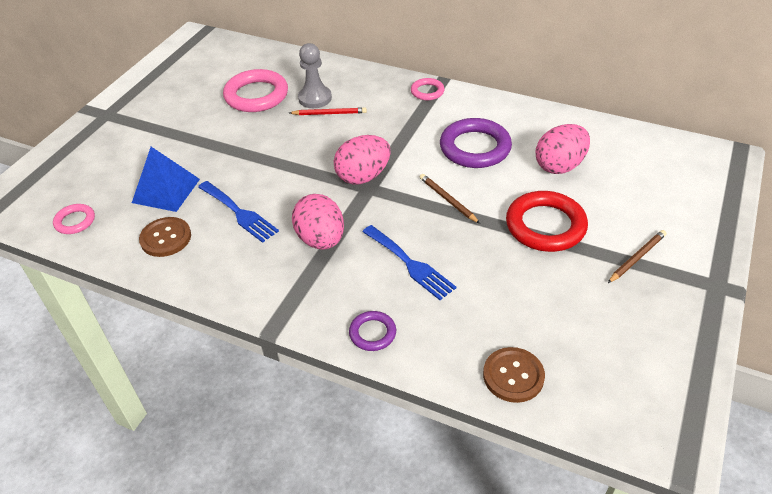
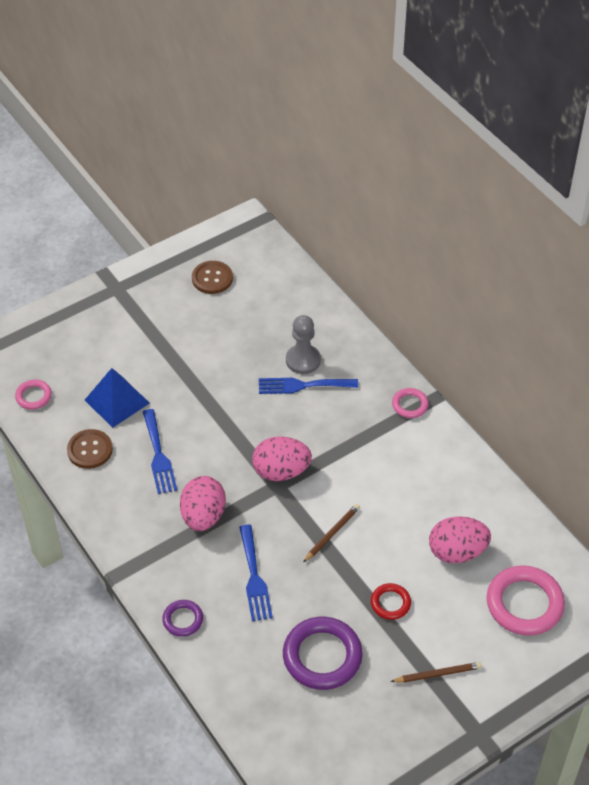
camera: 30 degrees right, 5 degrees up
(256, 95) = (254, 330): pink ring -> pink ring (524, 604)
(329, 113) = (302, 385): red pencil -> blue fork
(448, 200) = (332, 534): brown pencil -> brown pencil turned 45 degrees clockwise
(475, 148) = (399, 492): purple ring -> purple ring (322, 656)
(513, 376) = (255, 711): brown button -> brown button (212, 278)
(545, 226) = (390, 603): red ring -> red ring, size x0.52

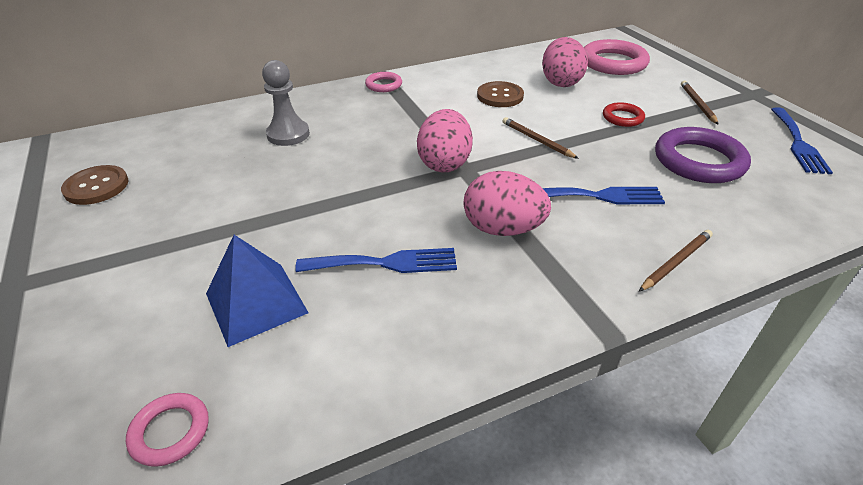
camera: 80 degrees left, 10 degrees down
(90, 450) = (344, 346): brown button -> brown button (500, 96)
(183, 620) = (676, 262): purple ring -> brown pencil
(302, 385) = (325, 138): blue fork -> blue fork (798, 143)

